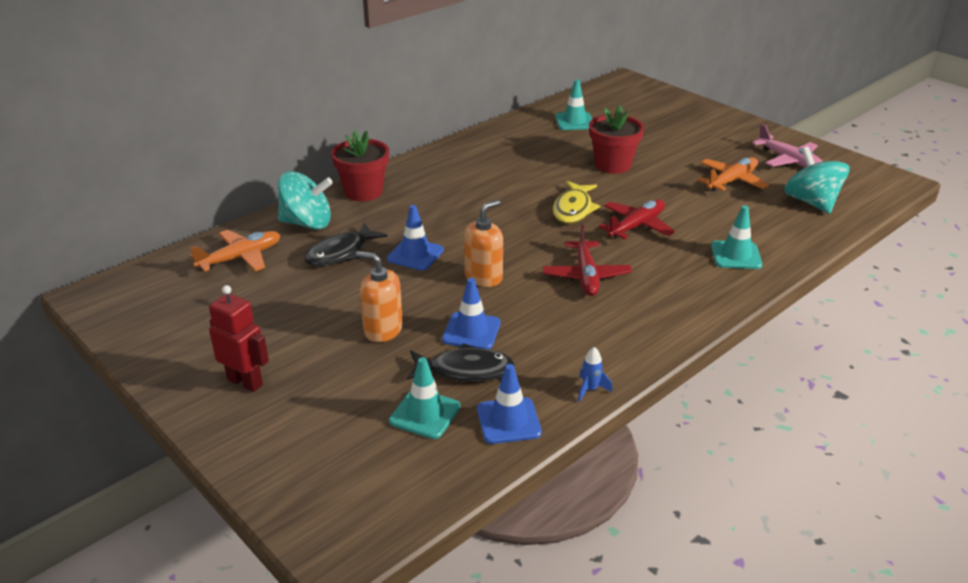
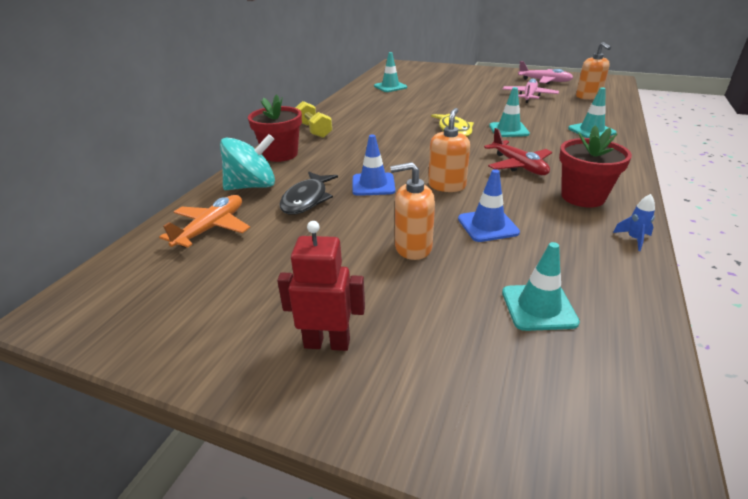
camera: 25 degrees left, 0 degrees up
(423, 168) = (313, 130): none -> yellow dumbbell
(465, 370) = (523, 257): black fish -> none
(508, 421) = (612, 286): blue traffic cone -> none
(612, 165) = (446, 103): red flower pot -> red flower pot (582, 197)
(636, 226) = (508, 130): red plane -> turquoise traffic cone
(732, 181) = (529, 96): orange plane -> pink plane
(811, 202) = (588, 96): turquoise spinning top -> orange soap dispenser

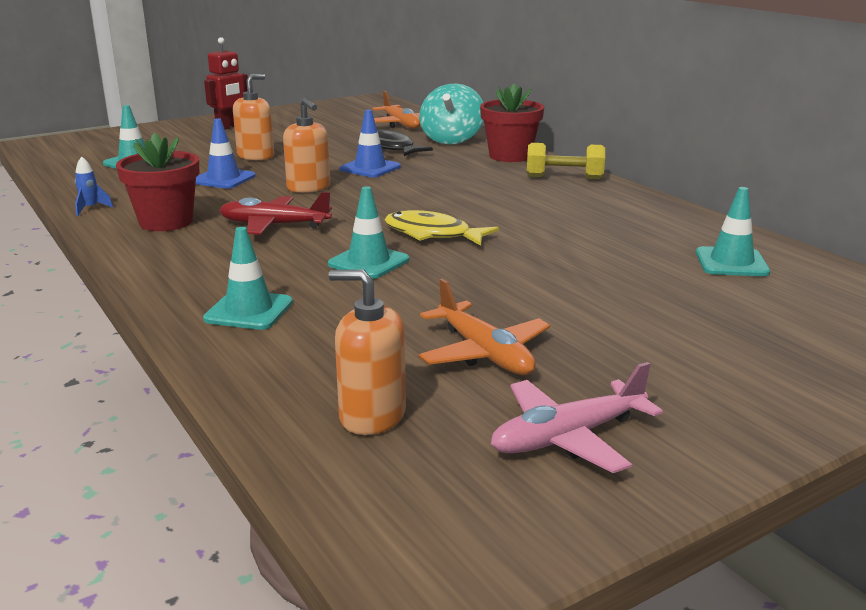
camera: 125 degrees right, 10 degrees down
(529, 96) = (484, 353): pink plane -> orange plane

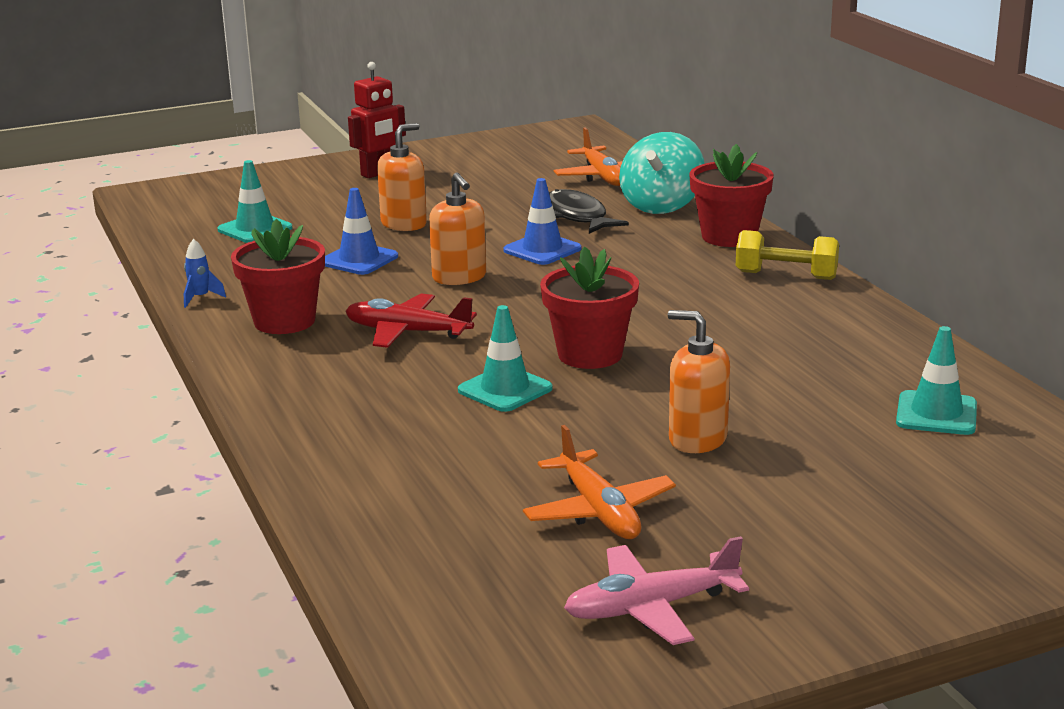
camera: 10 degrees right, 0 degrees up
(249, 311) = (360, 444): turquoise traffic cone -> none
(372, 416) = (462, 571): orange soap dispenser -> orange soap dispenser (697, 439)
(432, 234) = (590, 354): yellow fish -> red flower pot

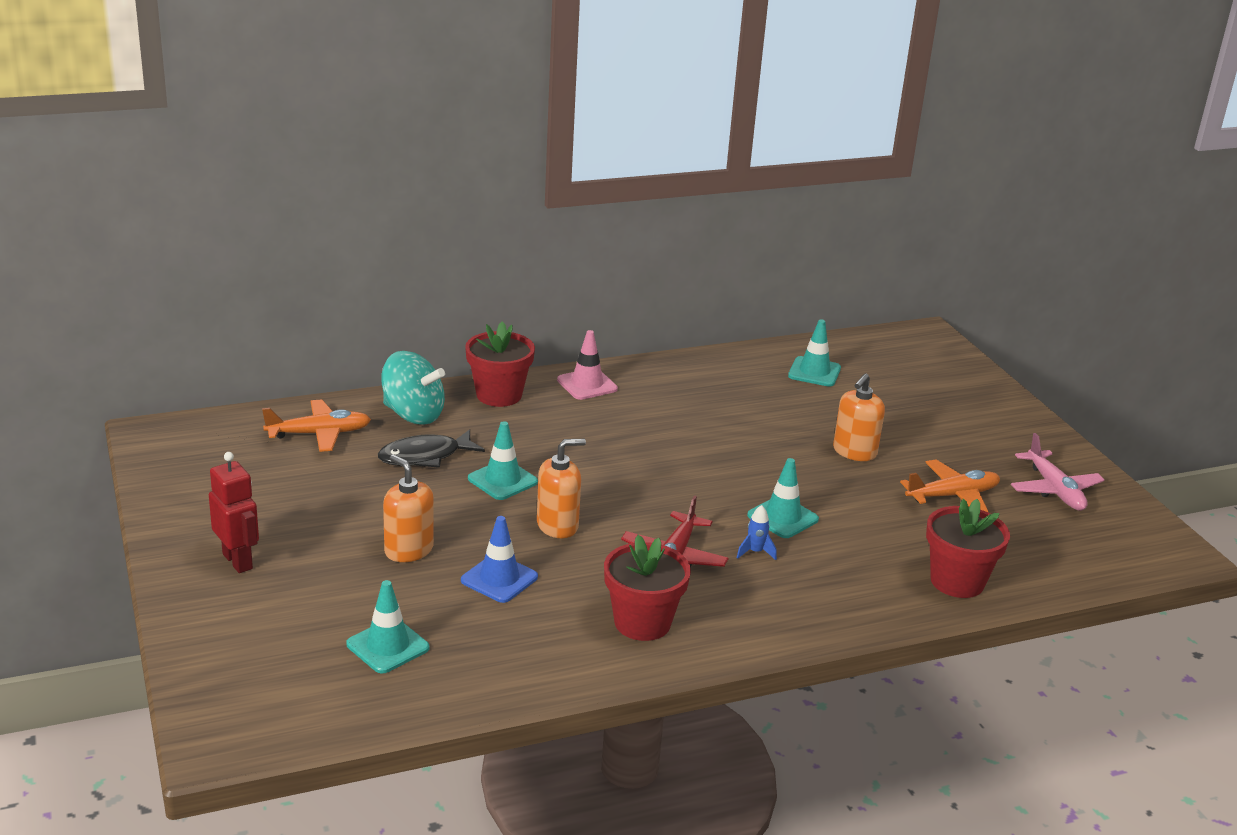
camera: 90 degrees left, 5 degrees up
(200, 298) = (577, 676): blue rocket -> blue rocket (755, 552)
(542, 250) = (502, 480): blue traffic cone -> turquoise traffic cone
(590, 354) = (723, 477): red flower pot -> red flower pot (957, 581)
(786, 275) = (587, 384): yellow dumbbell -> pink traffic cone

